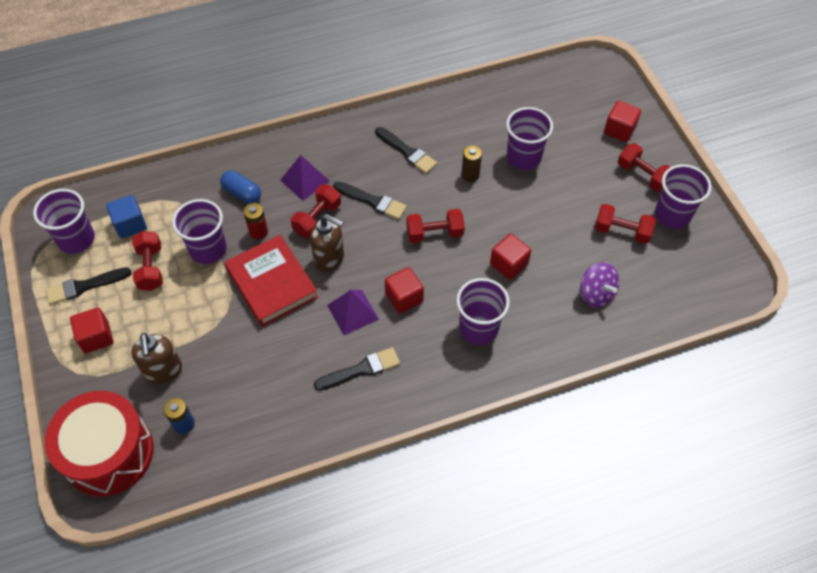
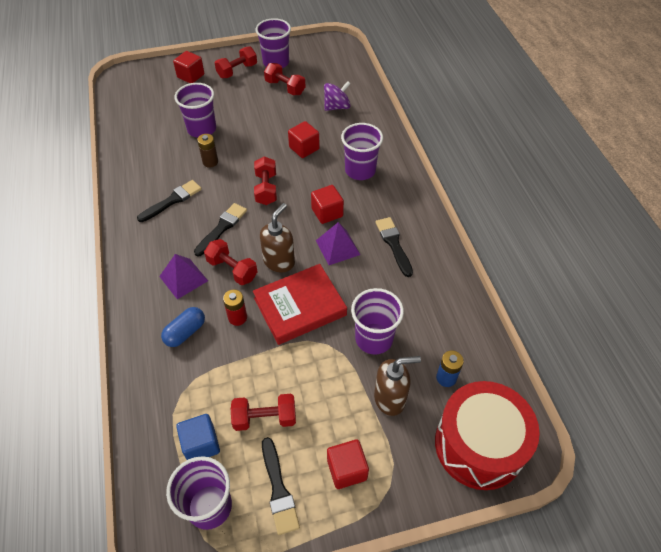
camera: 85 degrees left, 5 degrees down
(208, 249) = (251, 362): purple cup -> purple cup (374, 339)
(622, 231) = (285, 87): red dumbbell -> red dumbbell turned 75 degrees counterclockwise

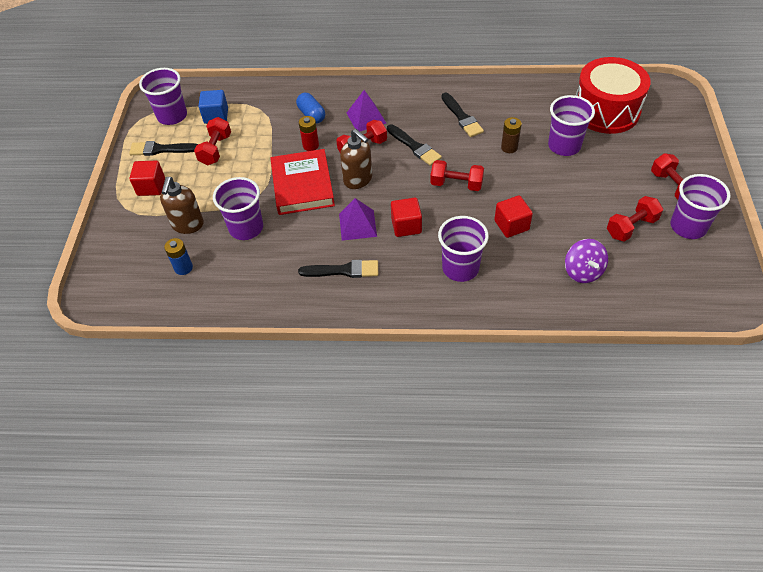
camera: 110 degrees right, 0 degrees up
(191, 76) = (666, 145): red cube -> none
(479, 445) = (118, 271): red drum -> red drum (606, 111)

